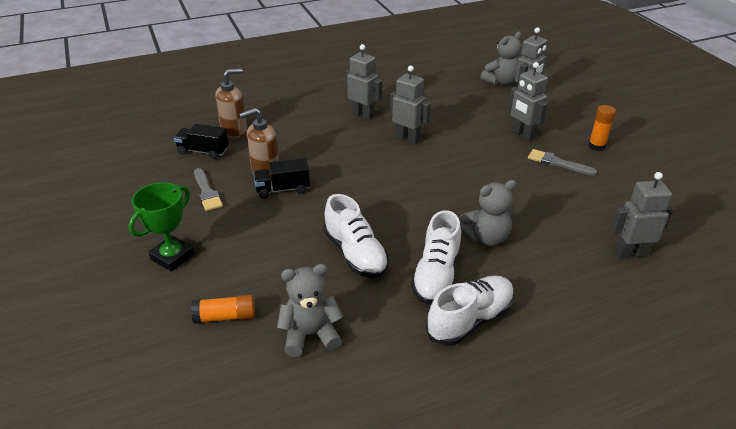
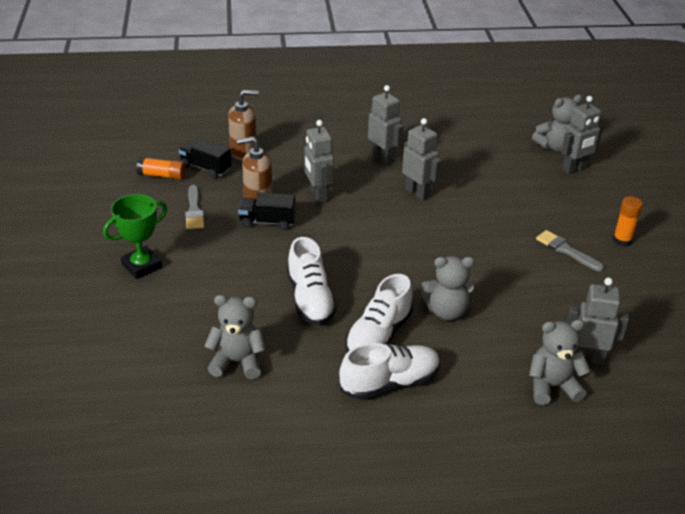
camera: 15 degrees right, 0 degrees up
(225, 317) = (169, 329): orange glue stick -> orange glue stick (162, 175)
(522, 135) = (545, 212): grey robot -> grey robot (318, 195)
(616, 287) = (552, 386): none -> grey teddy bear

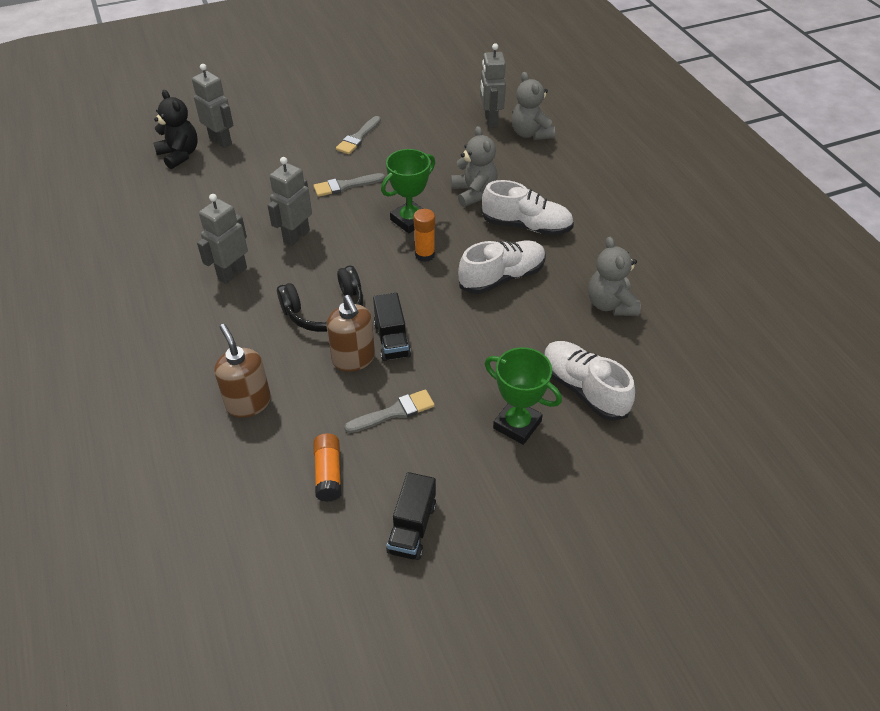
camera: 105 degrees left, 10 degrees up
(205, 168) = (297, 431): black truck -> black truck (412, 528)
(318, 195) = (325, 310): grey robot -> black headphones
(389, 383) = (577, 211): white shoe -> white shoe (583, 389)
(416, 259) = (410, 220): none -> green trophy
(483, 229) = (345, 186): none -> grey brush
(555, 147) = (179, 155): grey teddy bear -> black teddy bear
(622, 240) = (331, 110): orange glue stick -> orange glue stick (425, 255)

